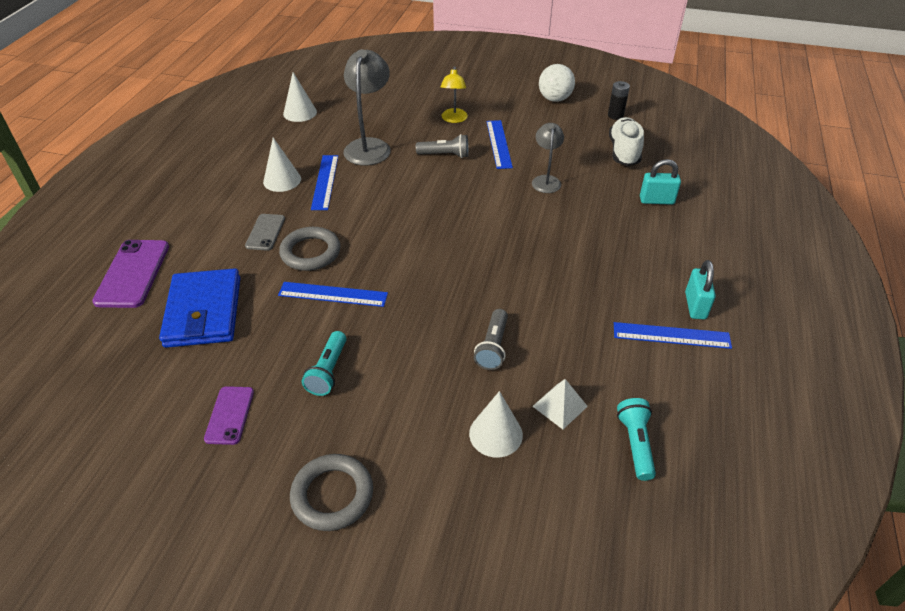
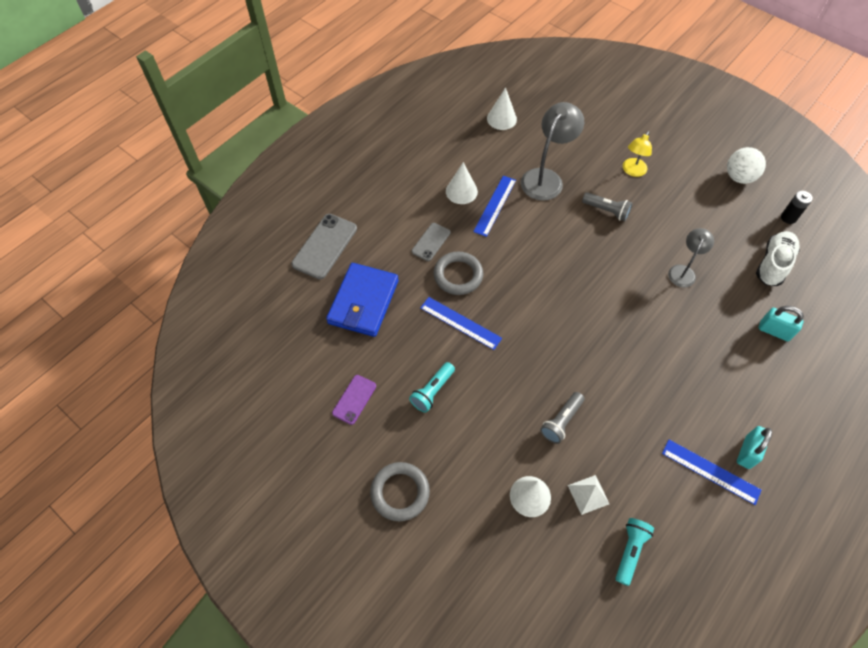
camera: 25 degrees right, 15 degrees up
(133, 273) = (325, 246): purple phone -> grey phone
(499, 144) = (660, 214): blue ruler -> none

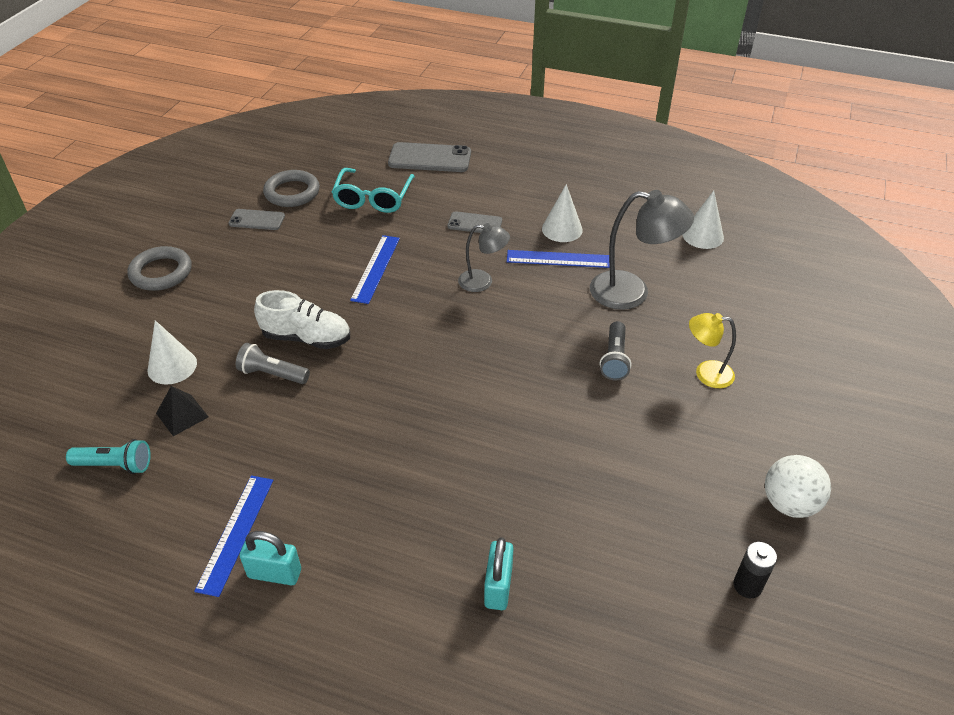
camera: 70 degrees right, 15 degrees down
(354, 399) = (257, 220): purple phone -> grey phone
(363, 302) = (373, 198): blue wallet -> turquoise glasses
(432, 391) = (282, 268): turquoise flashlight -> none
(458, 275) = (439, 253): grey ring -> grey ring (292, 192)
(588, 494) = (182, 415): white pyramid -> black pyramid
(683, 271) = (555, 458): grey lamp -> grey lamp (483, 281)
(773, 264) = (631, 572): white shoe -> white shoe (307, 338)

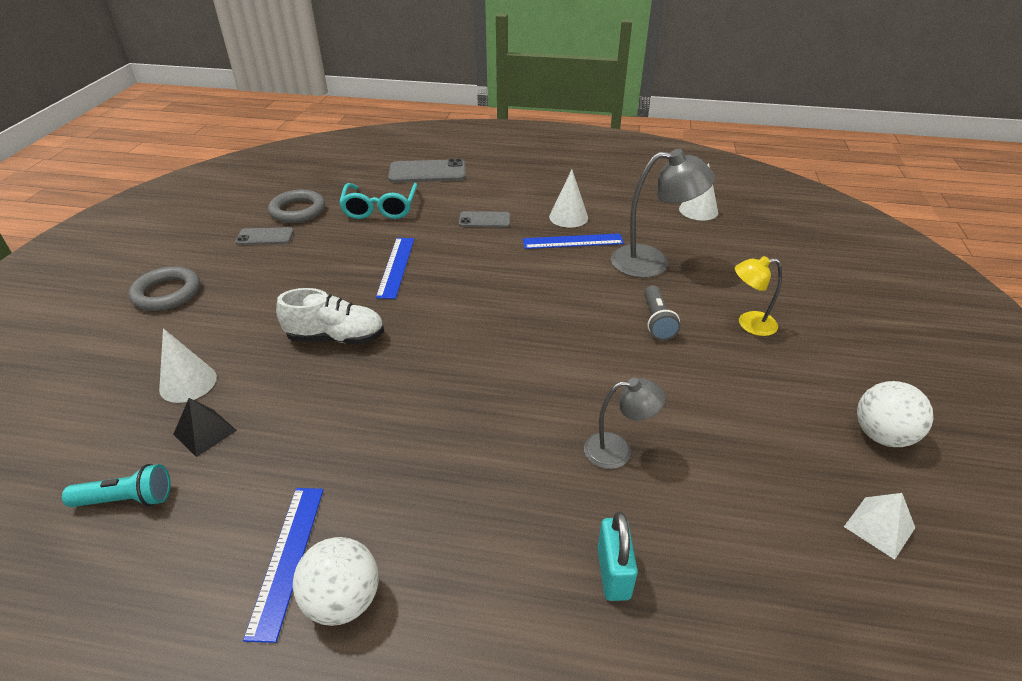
camera: 10 degrees left, 5 degrees down
(272, 374) = (304, 377): grey flashlight -> none
(274, 573) = (343, 600): turquoise padlock -> white ball
(483, 281) = (506, 267): grey lamp -> grey lamp (618, 450)
(747, 585) = (879, 527): black battery -> white pyramid

